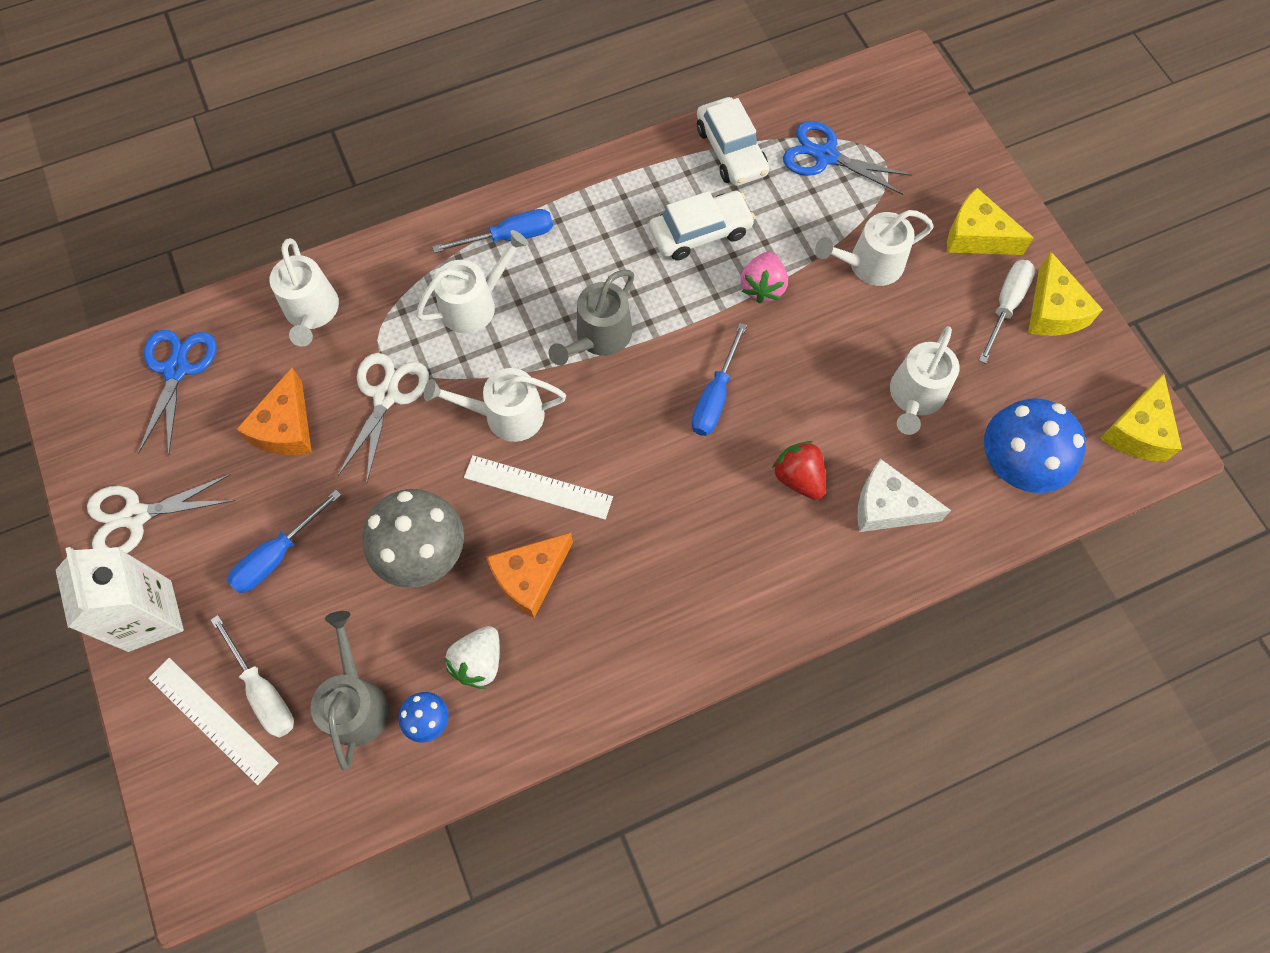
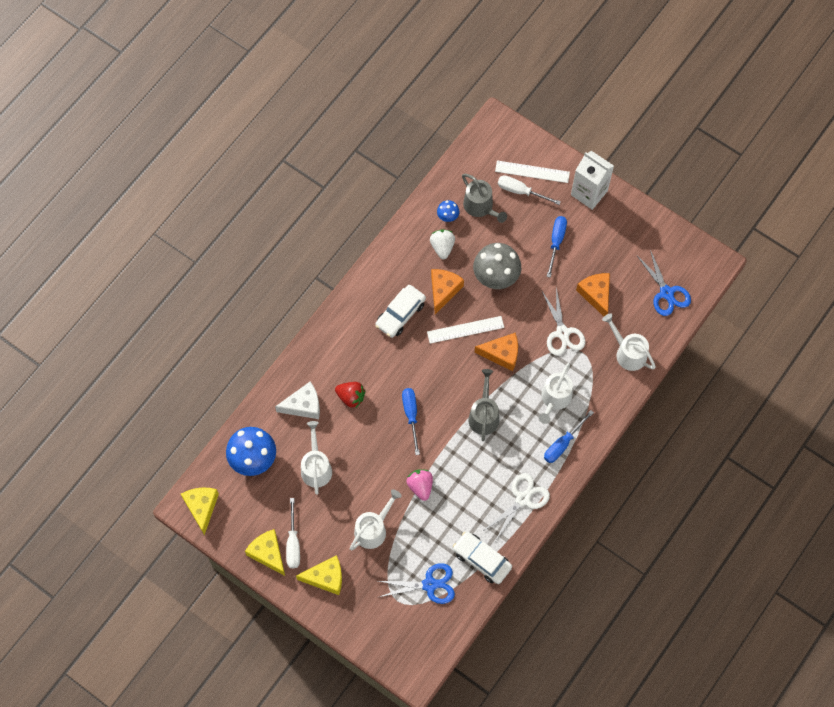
camera: 150 degrees right, 0 degrees up
(136, 516) = (628, 225): white scissors -> white scissors (523, 499)
(506, 415) = (502, 354): white watering can -> orange cheese
(700, 232) = (469, 500): white car -> white car (400, 314)

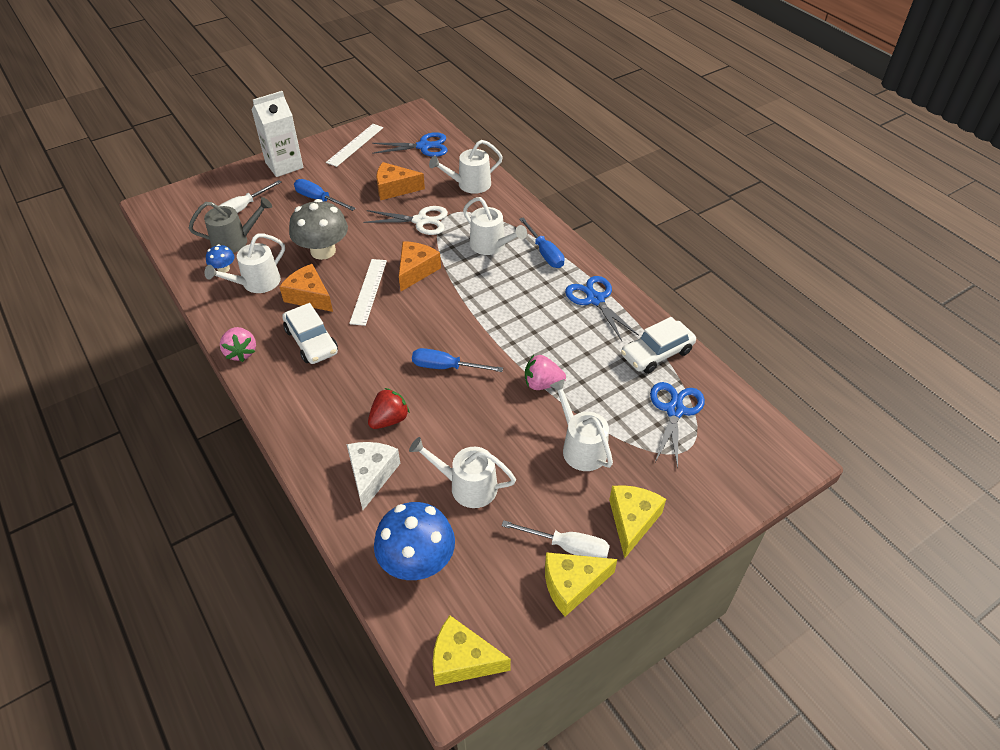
camera: 70 degrees left, 20 degrees down
(372, 273) = (241, 352): none -> pink strawberry
(442, 247) = (256, 283): white strawberry -> white watering can
(484, 415) = (480, 304): grey watering can -> none
(523, 499) = (595, 299): white scissors -> blue scissors
(532, 172) = (228, 195): white ruler -> white ruler (355, 145)

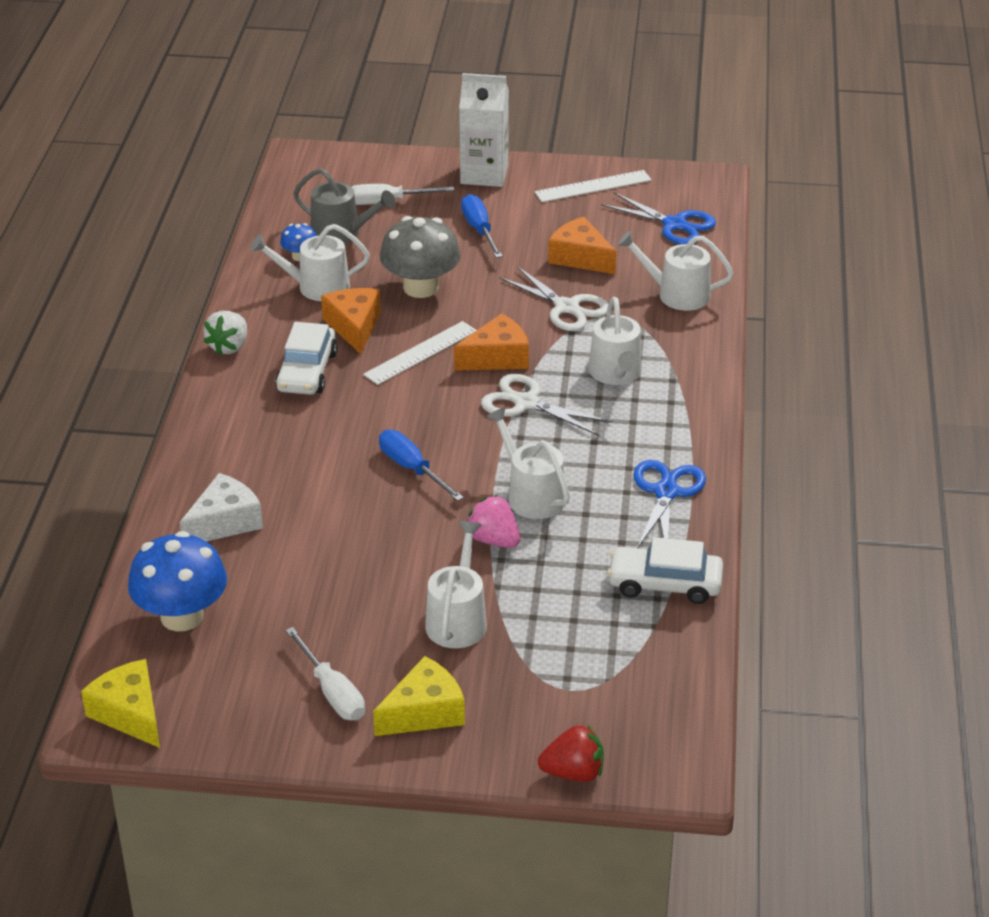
camera: 40 degrees right, 10 degrees down
(241, 352) = (229, 347): pink strawberry -> white strawberry
(389, 419) = (297, 484): red strawberry -> red strawberry (573, 773)
(464, 289) = (526, 403): none -> white scissors
(467, 486) = (301, 585): white watering can -> white watering can (531, 495)
(545, 253) = (671, 413): blue screwdriver -> none
(572, 585) = (296, 724): yellow cheese -> none
(675, 410) = (607, 647): blue scissors -> none

